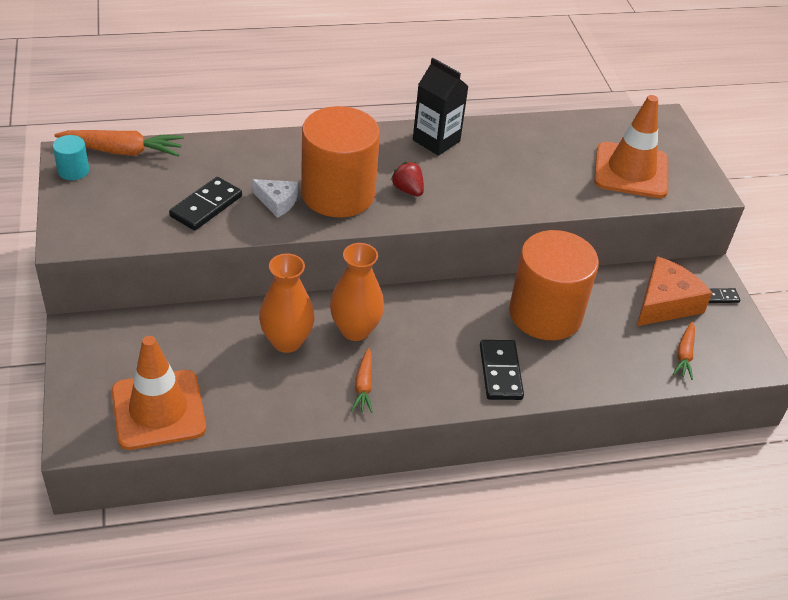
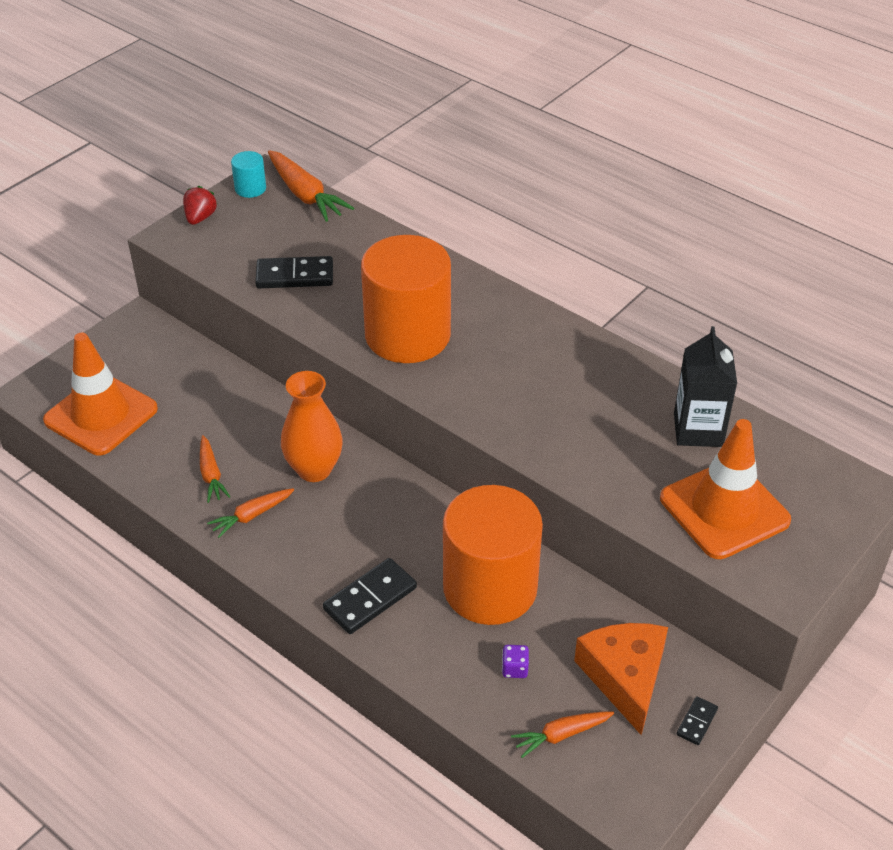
camera: 55 degrees right, 0 degrees up
(277, 202) = (350, 308): white cheese -> none
(286, 341) = (253, 437): orange vase -> none
(298, 384) = (211, 474): none -> orange carrot
(408, 190) = (470, 372): red strawberry -> red strawberry (200, 218)
(436, 141) = (570, 349): black carton -> black carton (698, 430)
(618, 343) = (514, 669): none -> purple dice
(665, 303) = (625, 677): orange cheese -> orange cheese turned 105 degrees counterclockwise
(720, 297) = (697, 722): black domino -> black domino turned 75 degrees clockwise

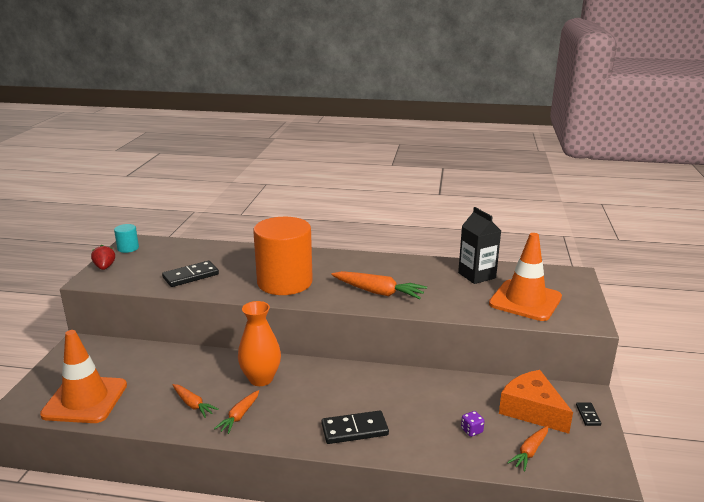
camera: 30 degrees left, 20 degrees down
(305, 195) = (166, 243): orange carrot -> orange carrot (378, 292)
(370, 599) = (354, 430): black domino -> black domino turned 60 degrees clockwise
(490, 587) = (419, 397): orange cylinder -> none

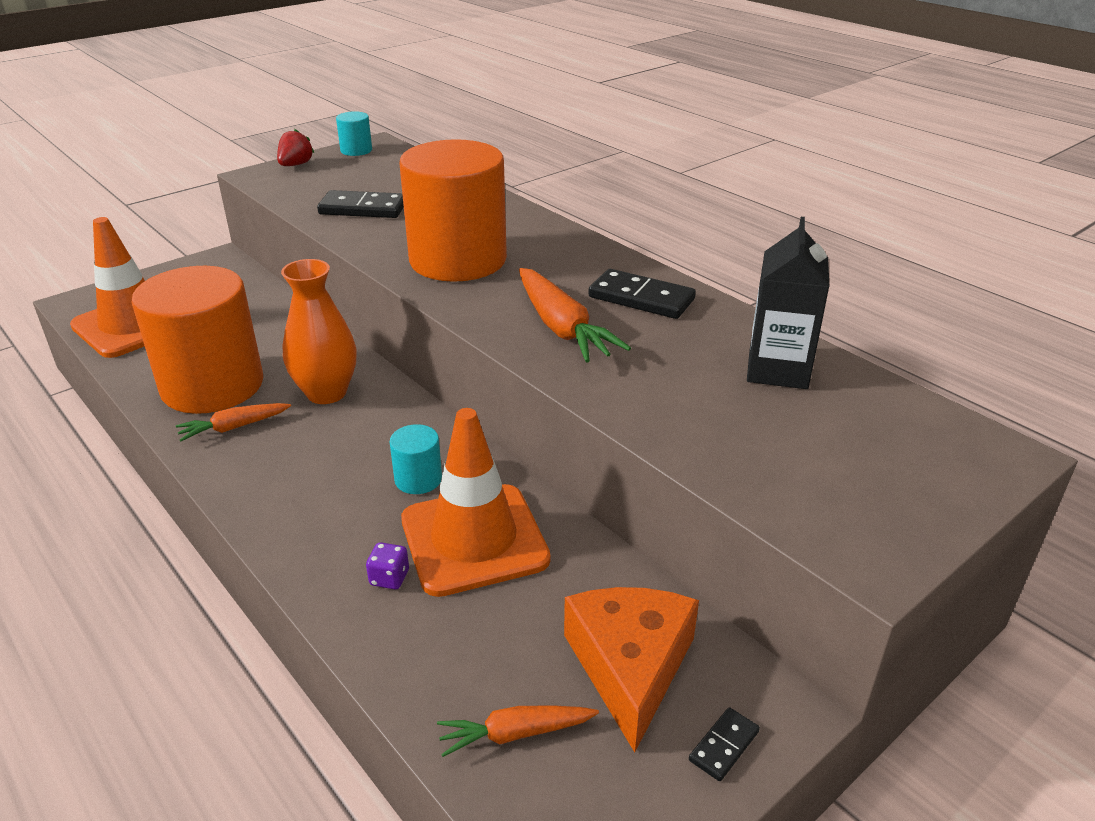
camera: 40 degrees right, 10 degrees up
(193, 404) = (212, 386): orange carrot -> orange cylinder
(354, 430) = (327, 527): black domino -> black domino (641, 298)
(362, 391) = (418, 479): none -> turquoise cylinder
(471, 430) = (479, 634): purple dice -> purple dice (389, 578)
(525, 301) = (798, 454): orange traffic cone -> orange traffic cone (474, 539)

